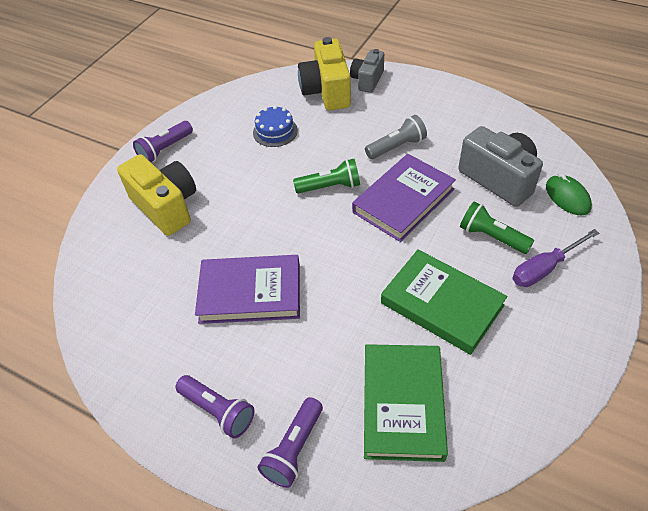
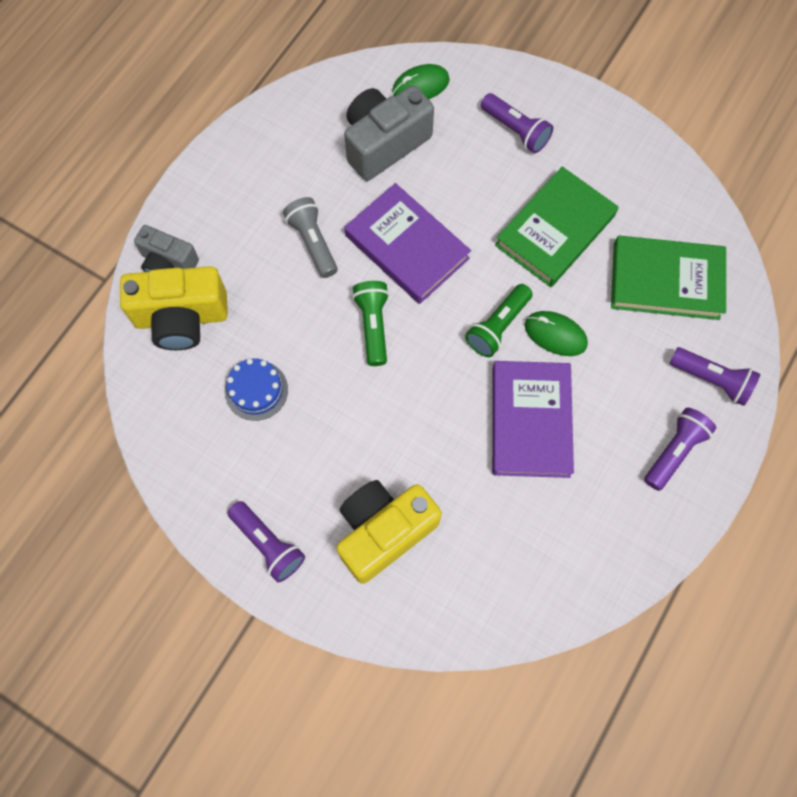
camera: 90 degrees left, 20 degrees up
(333, 308) = (555, 334): none -> green mouse
(492, 237) = (470, 168): green flashlight -> green flashlight (498, 326)
(544, 268) = (515, 130): purple screwdriver -> purple flashlight

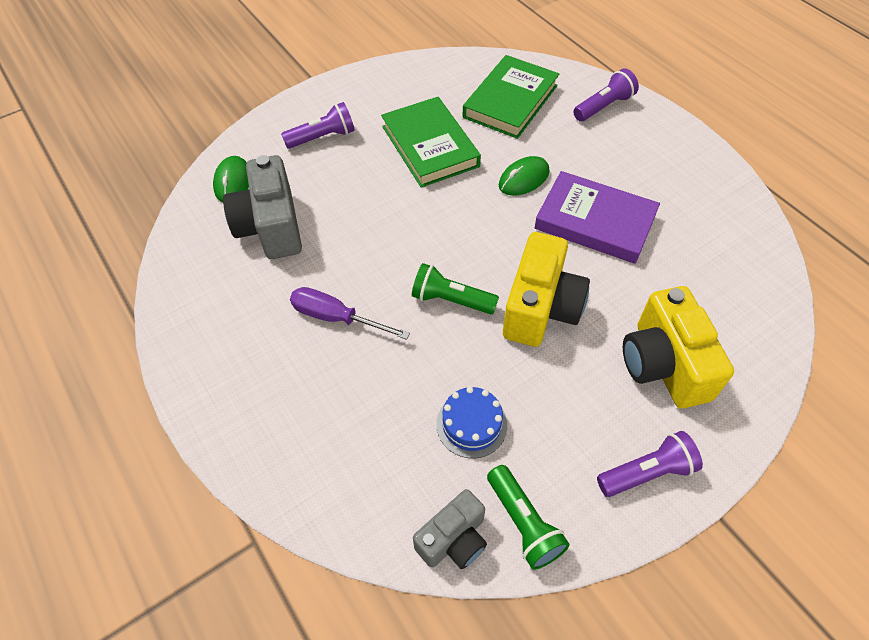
camera: 65 degrees left, 15 degrees down
(168, 262) = (277, 461): grey camera -> grey camera (453, 539)
(182, 318) = (351, 470): yellow camera -> yellow camera (540, 308)
(313, 242) = (336, 318): grey flashlight -> purple screwdriver
(406, 247) = (386, 247): purple book -> none
(498, 326) = (497, 212): green flashlight -> green flashlight (523, 523)
(674, 451) = (655, 146): purple flashlight -> none

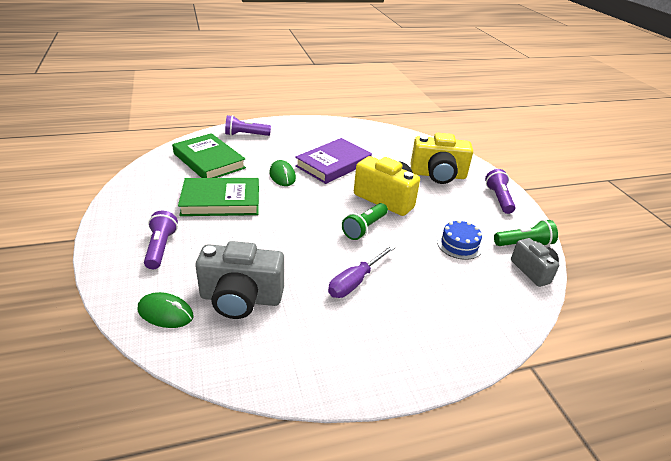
camera: 75 degrees left, 20 degrees down
(604, 106) = (246, 135): purple flashlight -> purple flashlight turned 75 degrees counterclockwise

